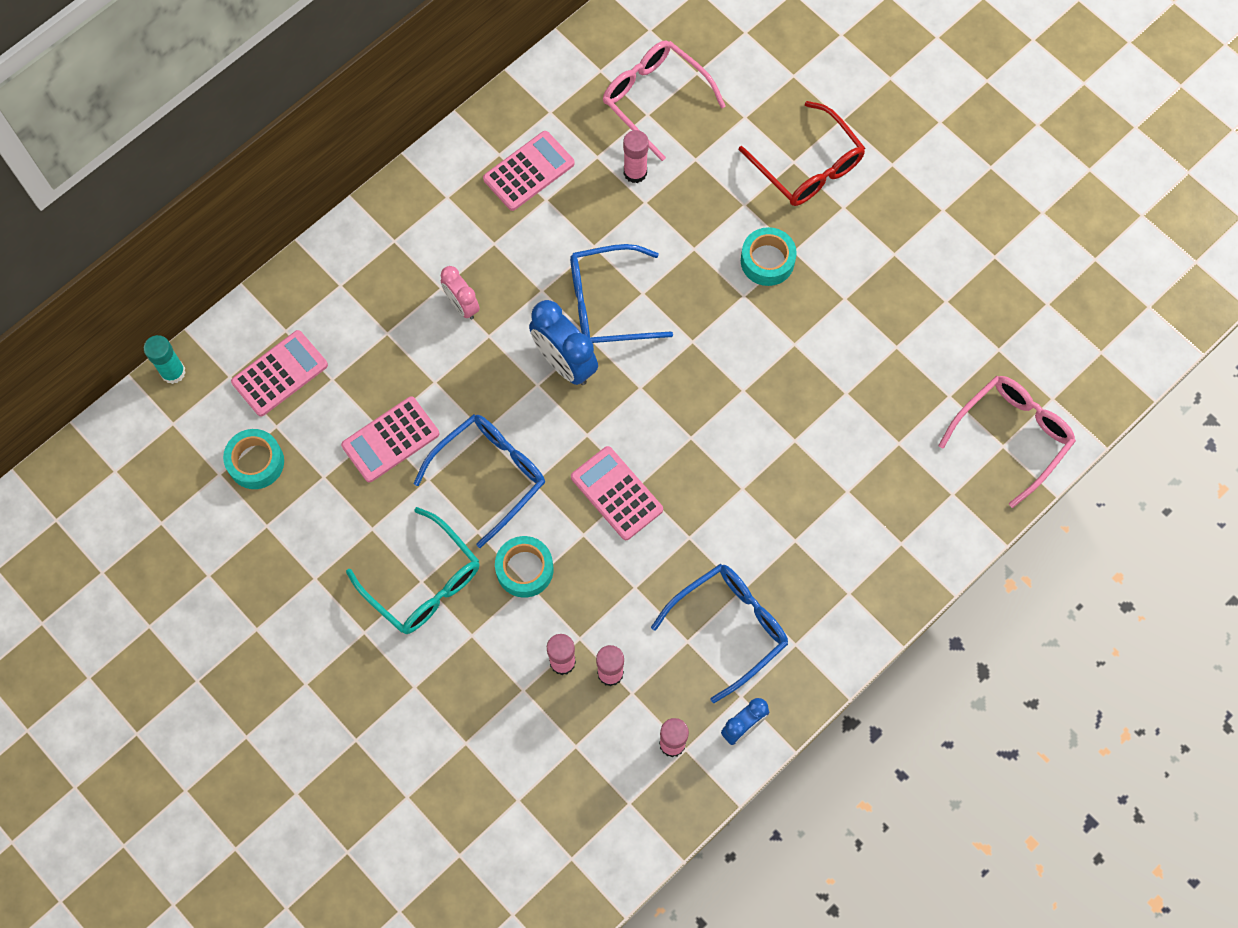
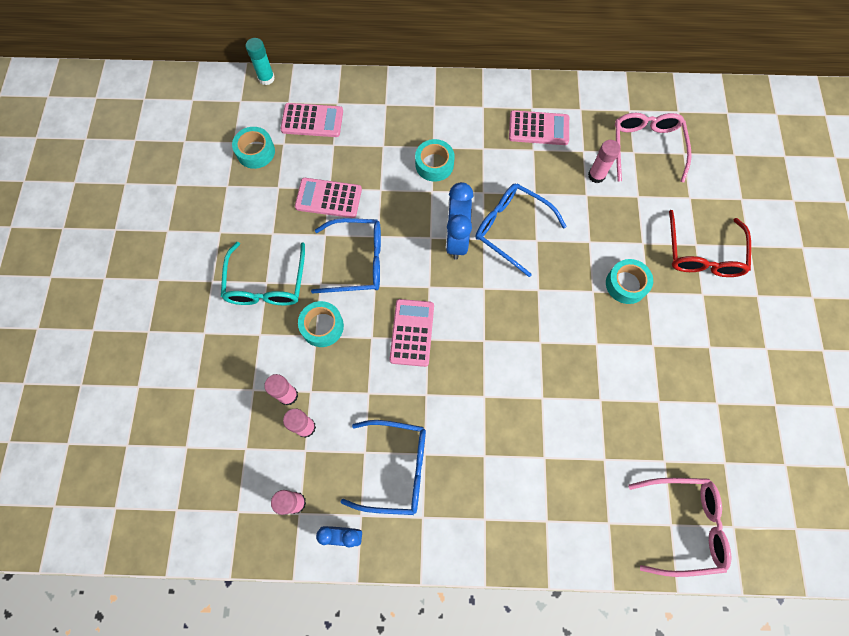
camera: 45 degrees right, 0 degrees up
(462, 305) = (434, 164): pink clock -> turquoise tape

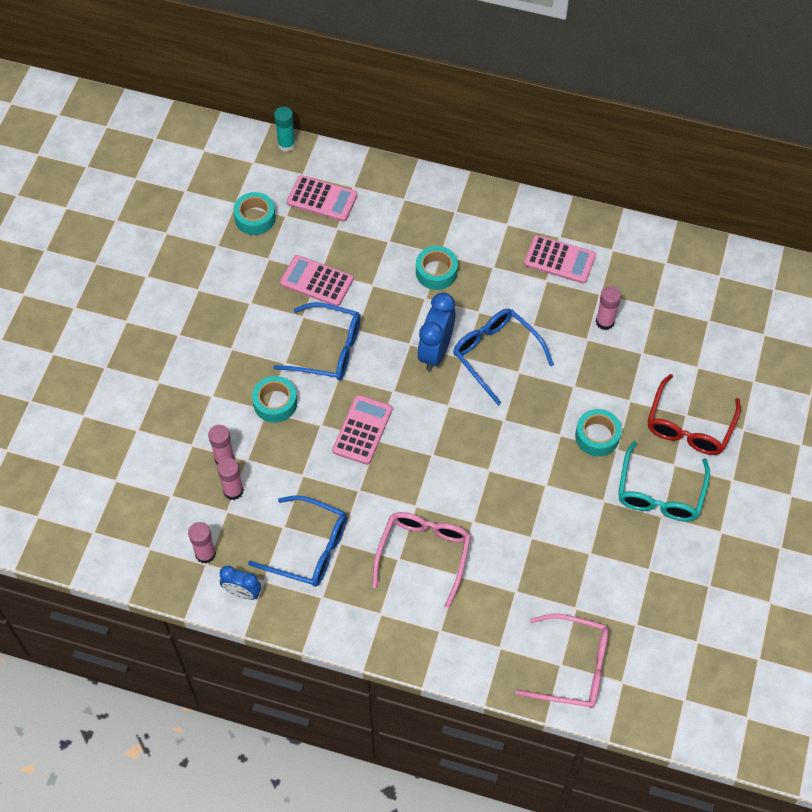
camera: 15 degrees right, 10 degrees down
(266, 283) = (231, 350): turquoise glasses -> turquoise glasses (660, 493)
(646, 148) = (669, 305): pink glasses -> pink glasses (423, 554)

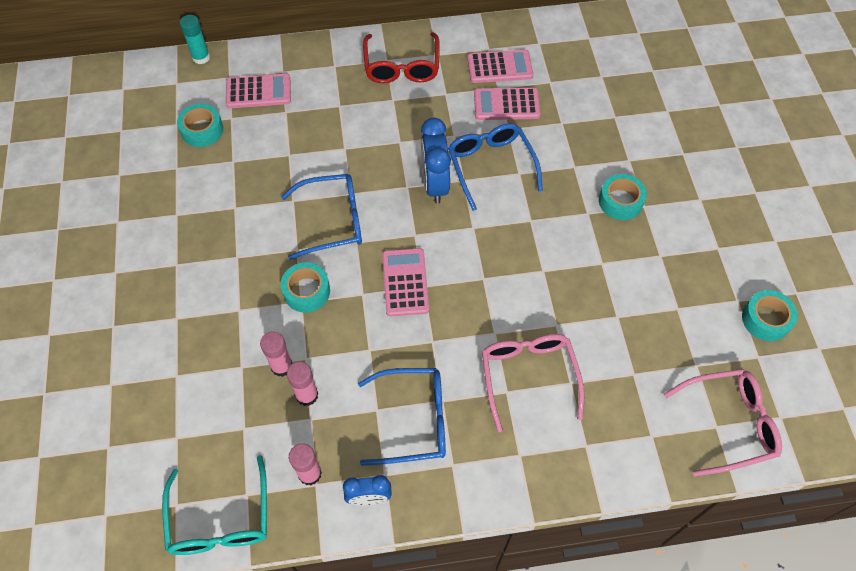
camera: 25 degrees left, 0 degrees up
(316, 281) = (290, 164): pink calculator -> pink calculator (506, 105)
(436, 272) = (397, 116): turquoise tape -> turquoise tape (766, 319)
(496, 355) = (491, 166): blue glasses -> blue glasses turned 45 degrees clockwise
(605, 322) = (568, 103): pink glue stick -> none
(660, 493) = (704, 228): turquoise glasses -> turquoise glasses (220, 519)
(689, 426) = (691, 161): red glasses -> red glasses (402, 66)

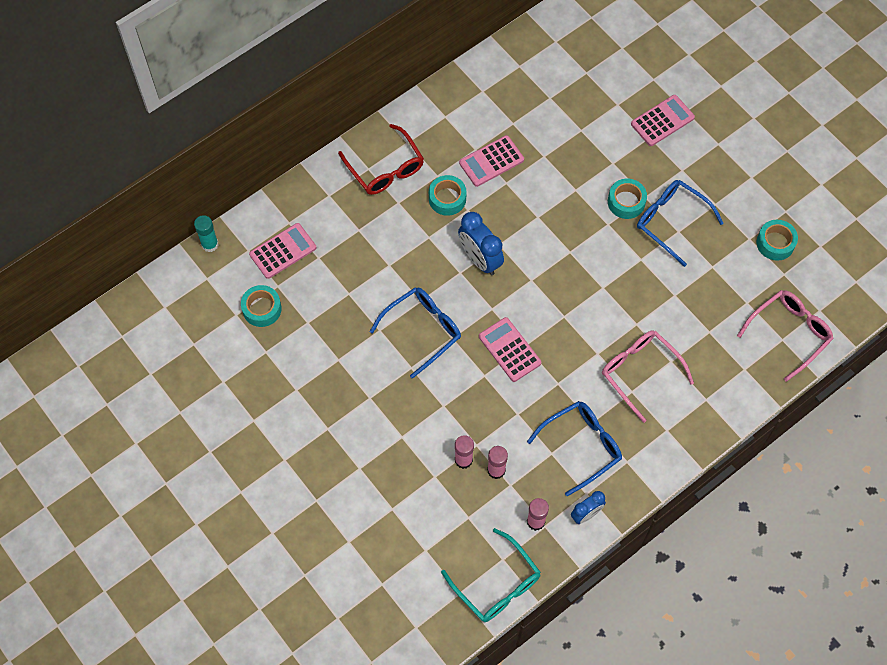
camera: 30 degrees left, 5 degrees up
(306, 291) = (442, 395): turquoise tape -> turquoise tape (447, 198)
(491, 166) = (513, 222): blue glasses -> blue glasses (671, 222)
(499, 67) = (465, 129): pink calculator -> pink calculator (662, 121)

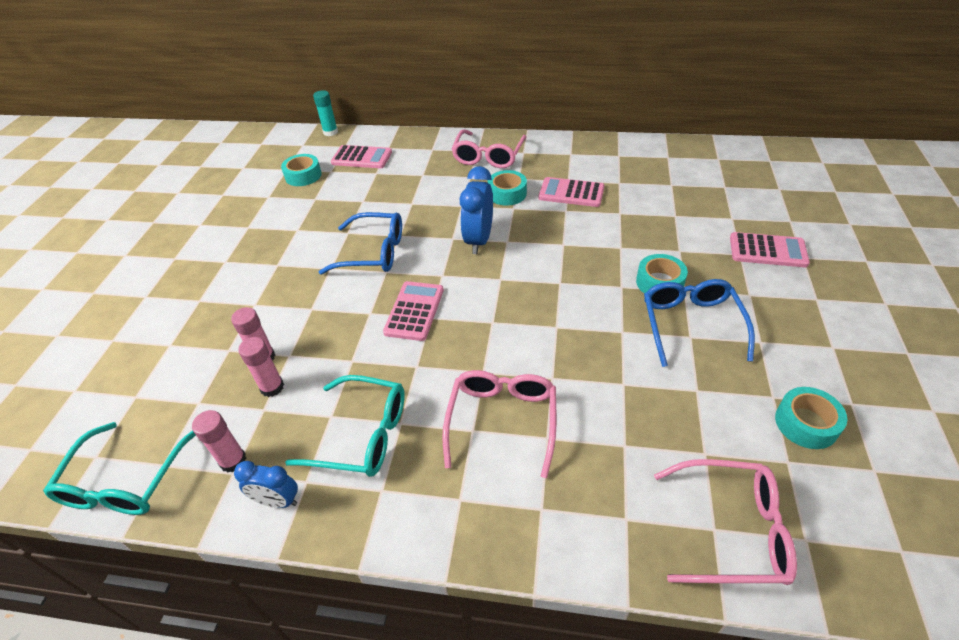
camera: 50 degrees right, 20 degrees down
(385, 168) = (488, 156): red glasses -> pink glasses
(581, 446) = (362, 435): blue glasses -> turquoise glasses

